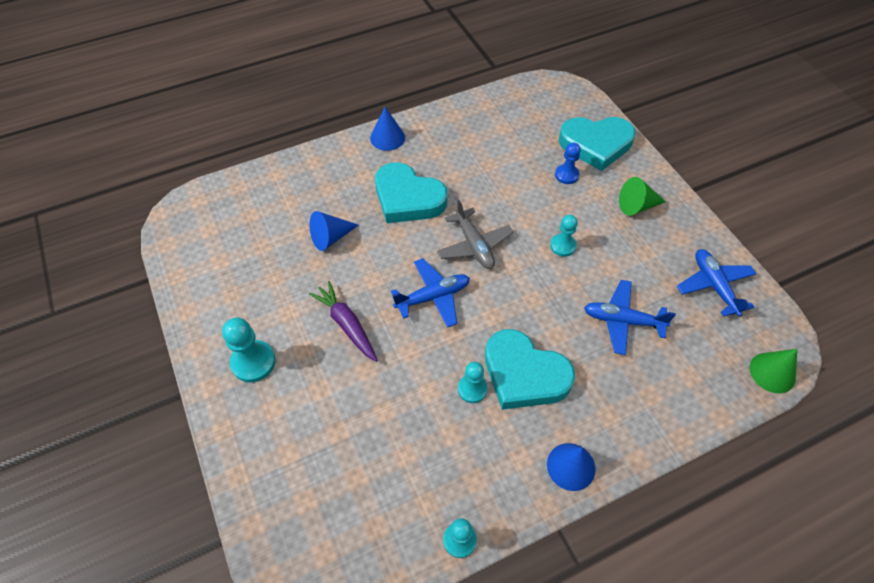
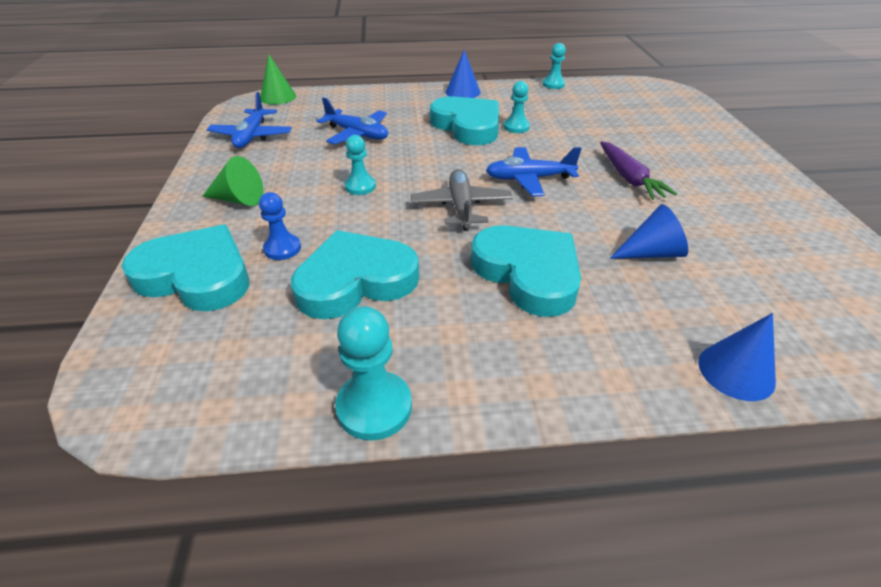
camera: 160 degrees left, 15 degrees down
(253, 362) = (728, 173): turquoise pawn -> turquoise pawn (374, 407)
(387, 138) = (537, 384): blue cone -> blue cone (736, 371)
(505, 165) = (355, 281): none -> turquoise heart

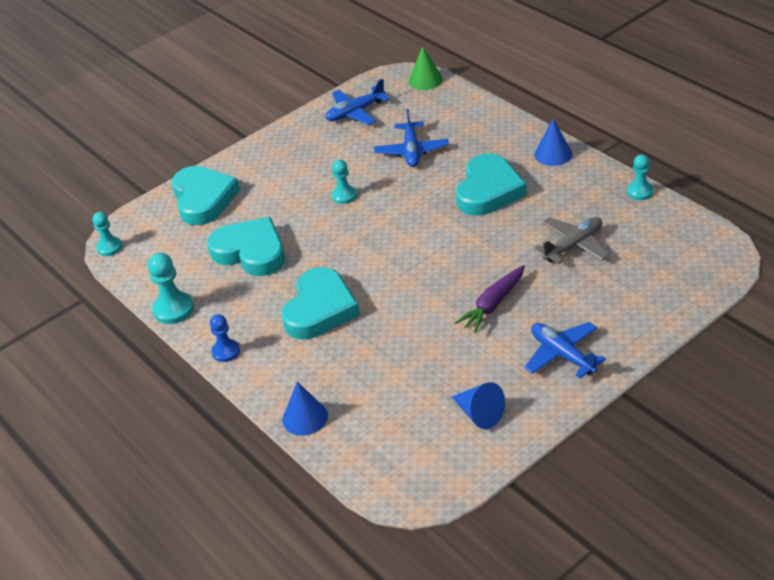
camera: 60 degrees right, 0 degrees up
(239, 199) = (279, 162): green cone -> none
(282, 248) = (252, 210): blue pawn -> blue pawn (226, 351)
(461, 207) = (365, 248): grey plane -> grey plane (573, 246)
(516, 127) = (517, 214): turquoise pawn -> turquoise pawn (109, 247)
(529, 179) = (436, 259): blue plane -> blue plane (562, 355)
(651, 253) = (395, 350): blue cone -> blue cone (479, 414)

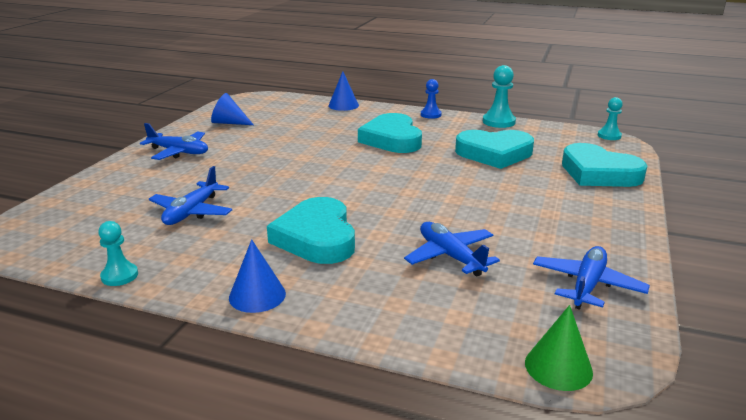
camera: 145 degrees right, 15 degrees down
(344, 196) = (470, 201): turquoise pawn -> none
(493, 304) = (252, 164): purple carrot -> none
(573, 246) = (192, 212): grey plane -> blue plane

